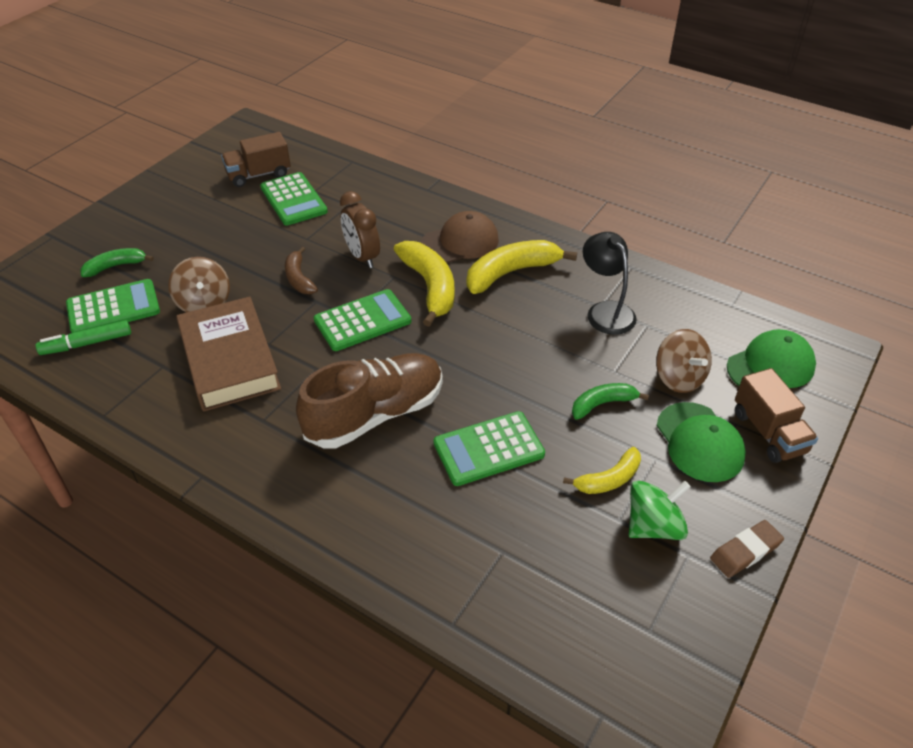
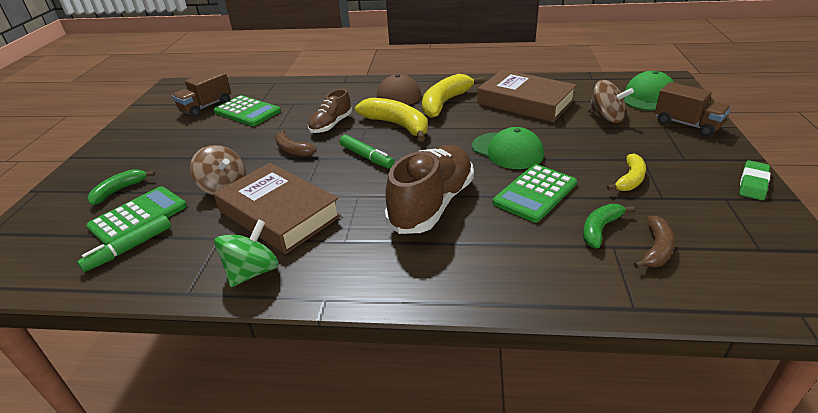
camera: 25 degrees left, 10 degrees down
(362, 257) = (331, 125): brown clock -> brown shoe
(362, 321) = (366, 157): green calculator -> green marker
(541, 576) = (656, 249): none -> brown banana
(602, 404) = (578, 144): green banana -> green banana (600, 229)
(605, 311) = (525, 102): black lamp -> brown book
(653, 526) = (687, 192): green spinning top -> green spinning top (253, 272)
(699, 442) = (657, 142): green cap -> green cap (507, 151)
(745, 551) = (753, 183): brown eraser -> green eraser

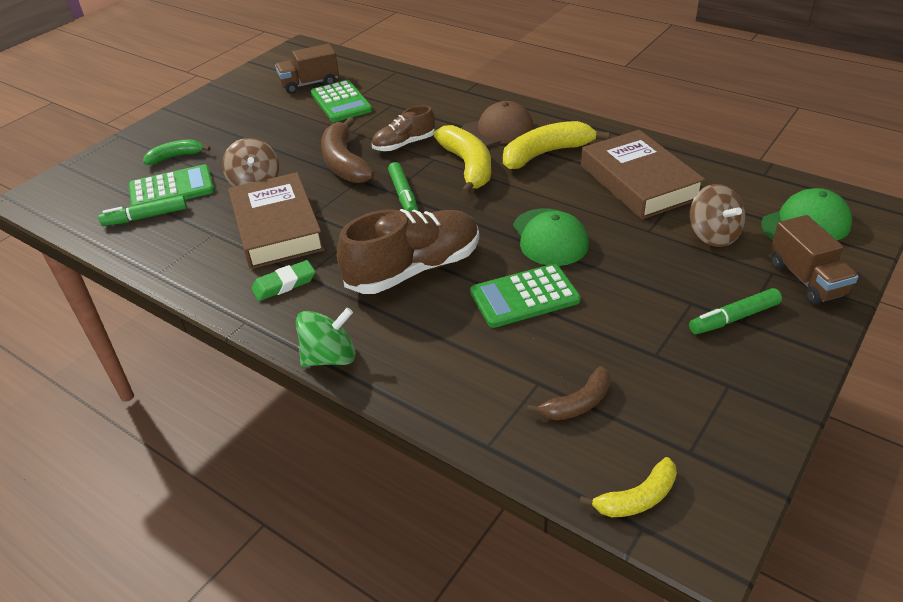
camera: 30 degrees right, 5 degrees up
(253, 272) = (214, 275): green spinning top -> green spinning top (330, 357)
(293, 150) = (344, 162): brown banana -> brown banana, size x1.72
(600, 229) = (546, 360): green banana -> none
(630, 179) = (645, 321): yellow banana -> yellow banana (637, 498)
(677, 159) = (734, 318): none -> green marker
(753, 183) = (787, 382): green eraser -> green eraser (284, 284)

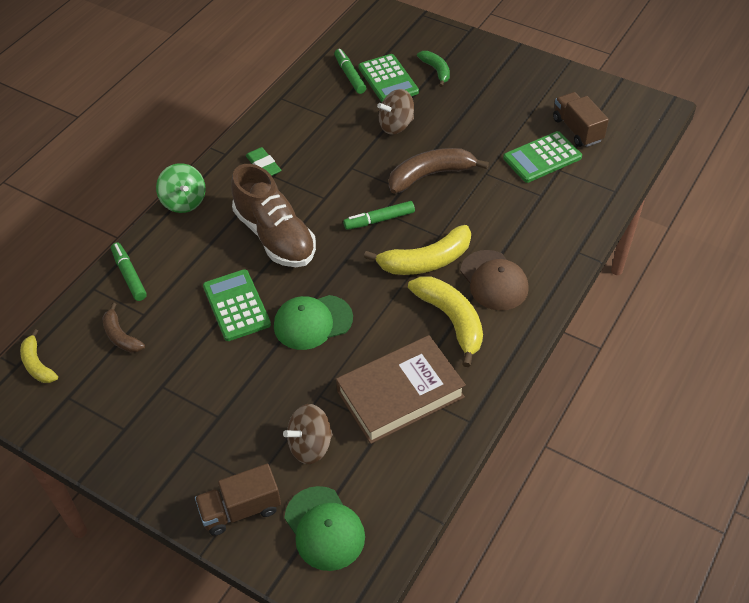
camera: 85 degrees right, 10 degrees up
(277, 228) = (333, 149): brown book -> none
(404, 144) = (463, 212): brown shoe -> none
(734, 318) = (196, 444): green marker -> green marker (129, 275)

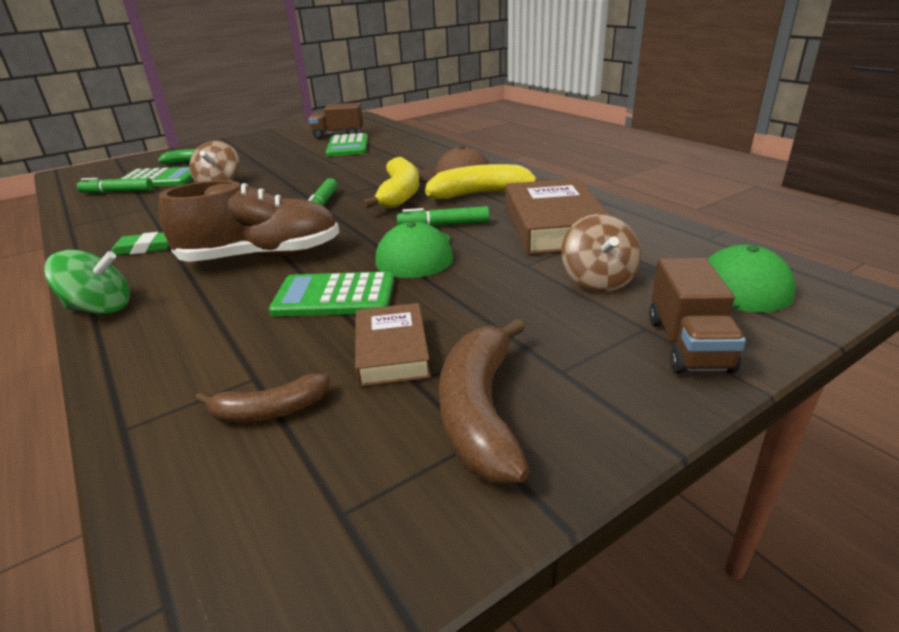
camera: 65 degrees left, 20 degrees down
(37, 364) = (206, 555): yellow banana -> none
(129, 275) = (156, 380): green marker -> green marker (444, 225)
(186, 363) = (391, 351): none -> brown book
(430, 175) = (302, 179): brown banana -> brown banana (480, 411)

